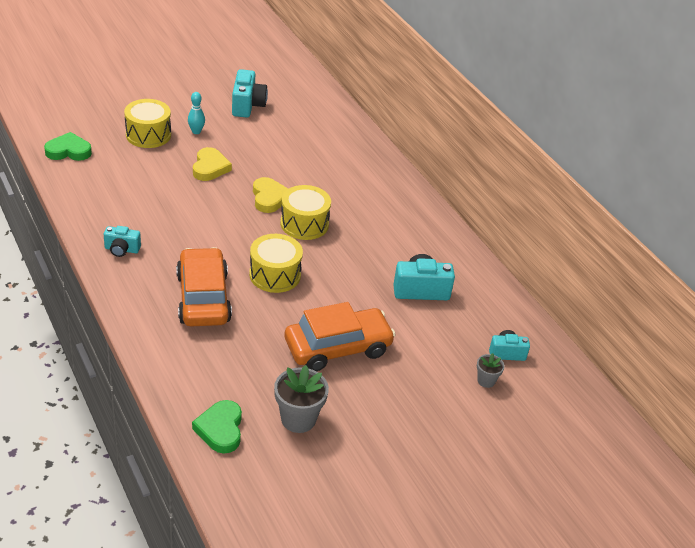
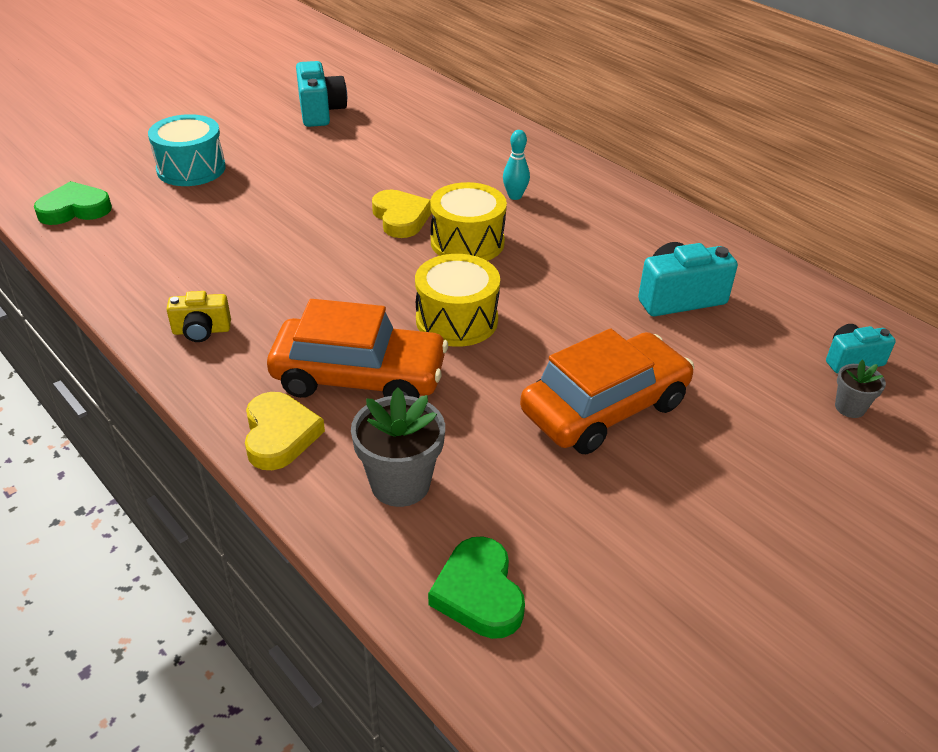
camera: 10 degrees left, 0 degrees up
(122, 249) = (201, 331): turquoise camera -> yellow camera
(148, 135) = (191, 169): yellow drum -> turquoise drum
(196, 131) = (260, 154): turquoise bowling pin -> turquoise bowling pin (515, 196)
(203, 298) = (359, 377): orange car -> orange car turned 120 degrees clockwise
(210, 167) = (298, 194): yellow heart -> yellow heart (279, 435)
(298, 419) = (601, 540): grey flower pot -> grey flower pot (400, 484)

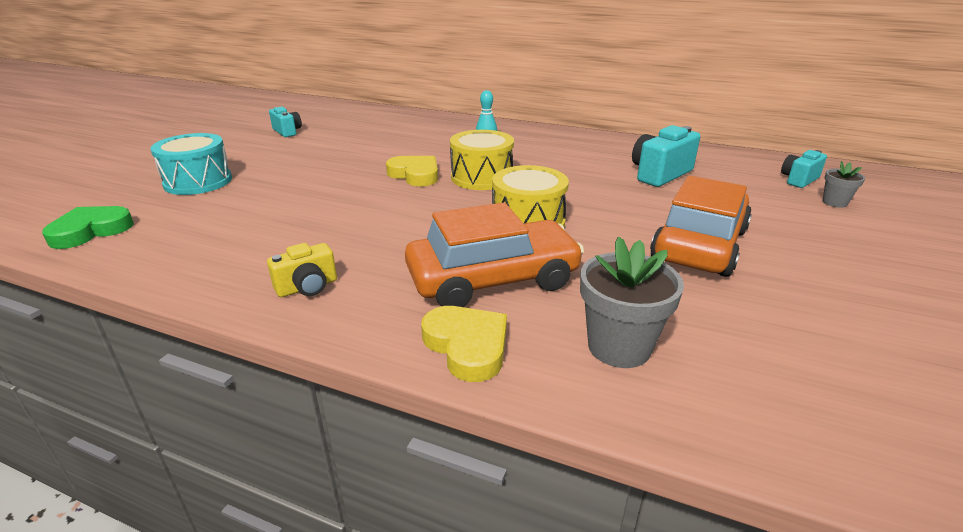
camera: 25 degrees left, 10 degrees down
(320, 112) = (287, 132): turquoise camera -> turquoise camera, size x0.62
(479, 593) = (791, 411): green heart -> none

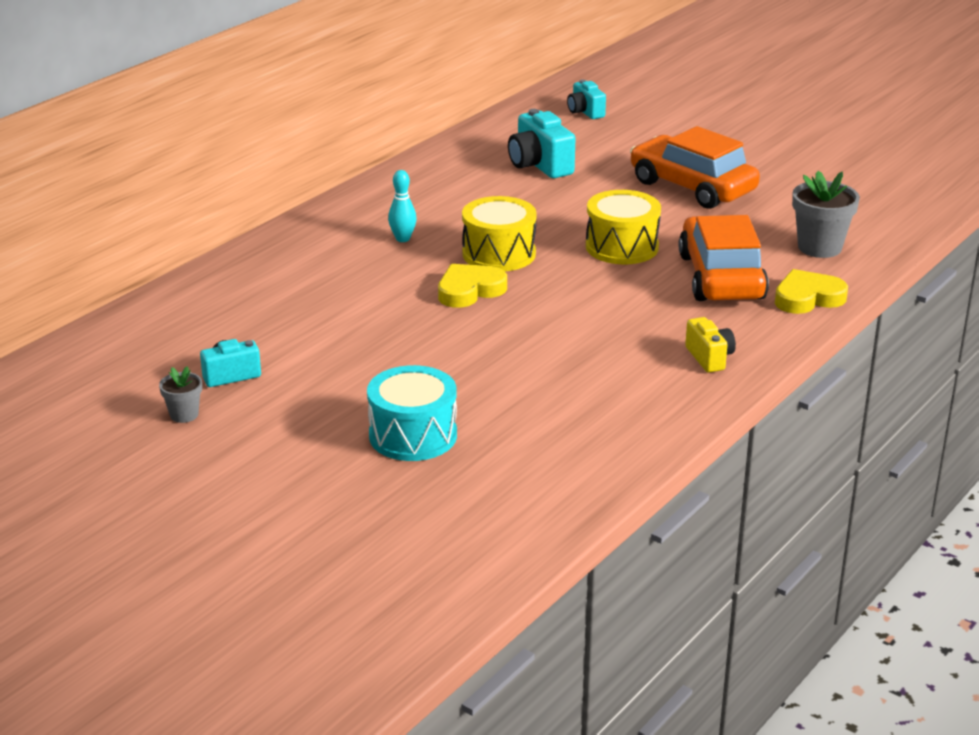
camera: 75 degrees left, 0 degrees up
(91, 231) = (541, 493): green heart -> none
(834, 202) = (638, 115): grey flower pot -> grey flower pot (184, 415)

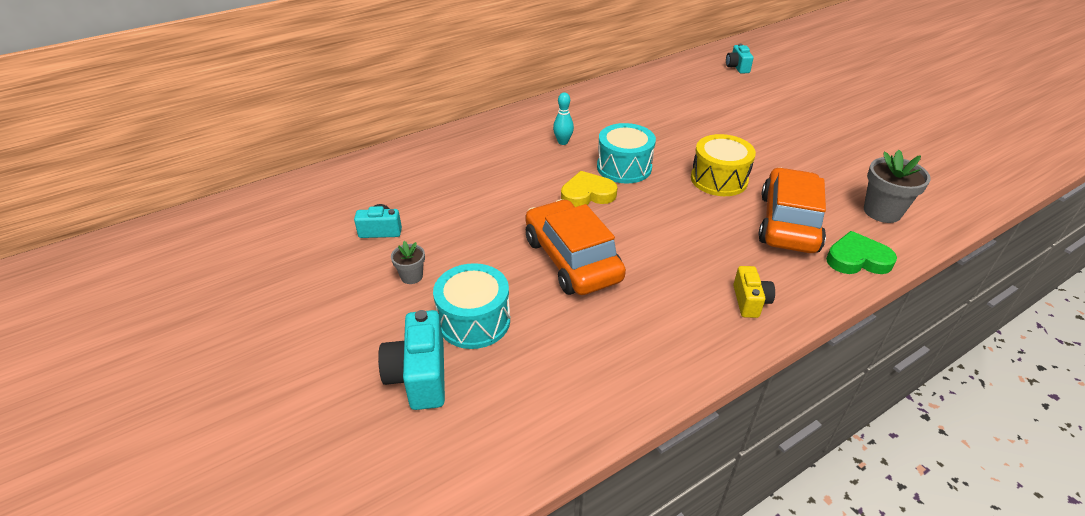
camera: 20 degrees right, 10 degrees up
(184, 415) = (328, 258): grey flower pot -> grey flower pot (411, 276)
(499, 254) = (624, 167): yellow drum -> turquoise drum
(539, 165) = (687, 102): turquoise camera -> turquoise camera (419, 376)
(692, 187) = (793, 138): orange car -> orange car (572, 259)
(808, 298) = (857, 259): yellow heart -> green heart

